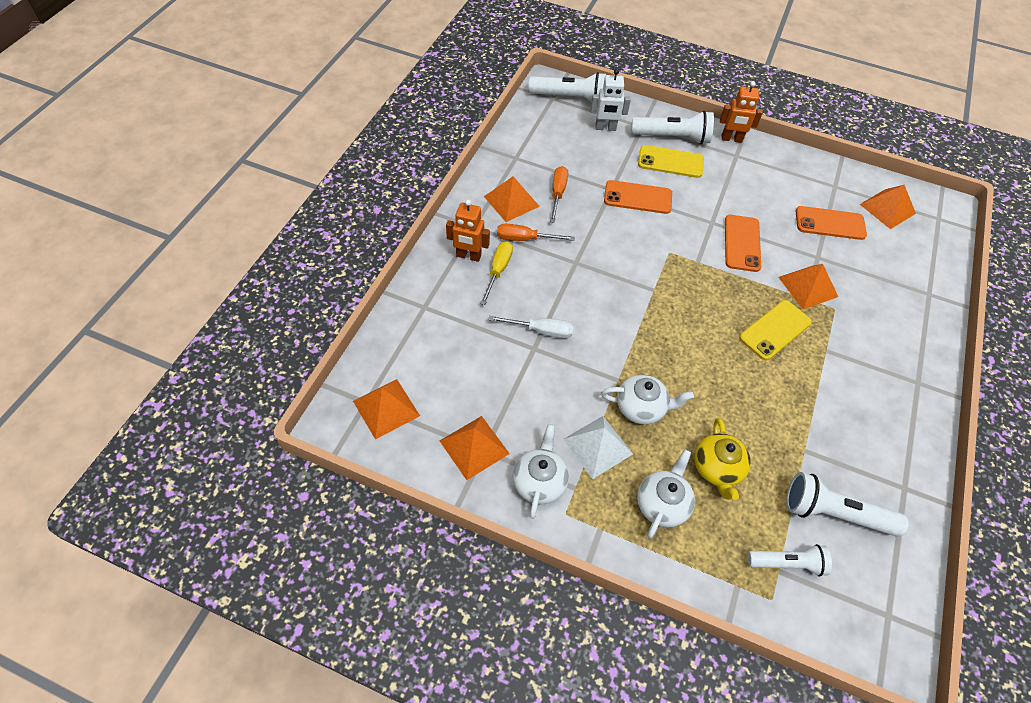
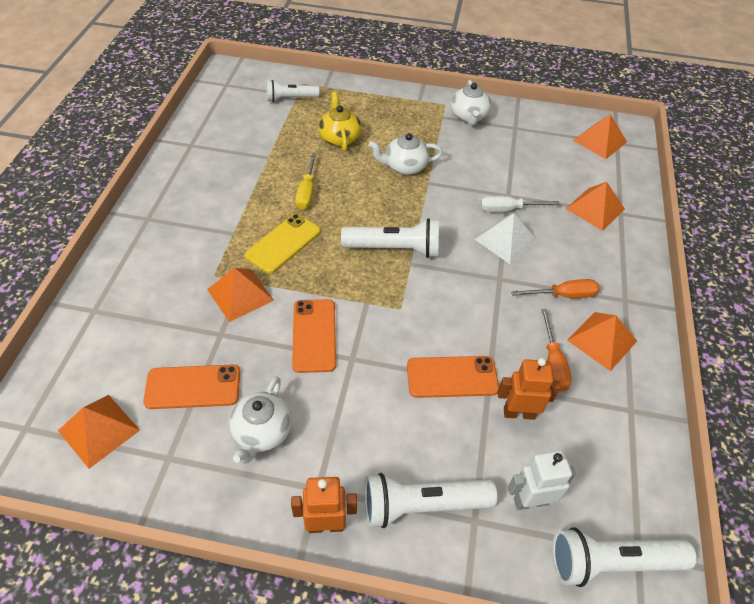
camera: 170 degrees right, 5 degrees down
(468, 256) = (610, 266): orange robot -> orange robot (518, 413)
(474, 447) = (523, 128): orange pyramid -> orange pyramid (595, 209)
(498, 271) = (573, 256): yellow screwdriver -> yellow screwdriver (307, 192)
(598, 446) = (433, 139): white pyramid -> white pyramid (506, 240)
(662, 503) = (379, 116): white teapot -> white teapot (262, 432)
(670, 162) = (418, 451): yellow phone -> none
(834, 513) = (251, 125): white flashlight -> white flashlight (394, 249)

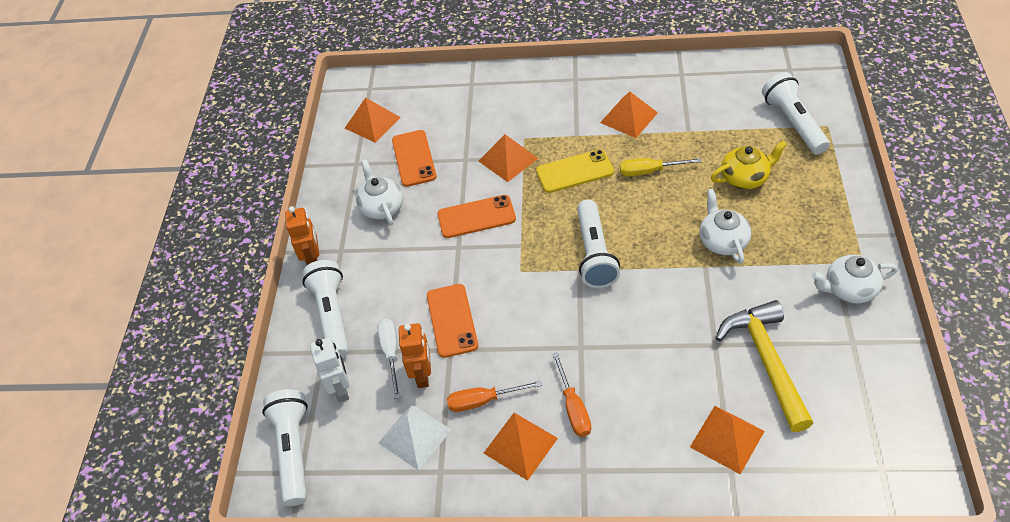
camera: 90 degrees right, 0 degrees up
(262, 432) = (382, 207): white teapot -> white teapot turned 60 degrees clockwise
(283, 243) = (574, 171): yellow phone -> yellow phone turned 45 degrees counterclockwise
(290, 98) = (793, 123): white flashlight -> white flashlight, size x1.51
(506, 240) = (639, 348): white pyramid -> white pyramid (415, 436)
(508, 209) = (690, 346): white screwdriver -> white screwdriver (391, 353)
(527, 172) = (767, 361): none -> yellow hammer
(599, 141) = (874, 445): orange pyramid -> orange pyramid (629, 117)

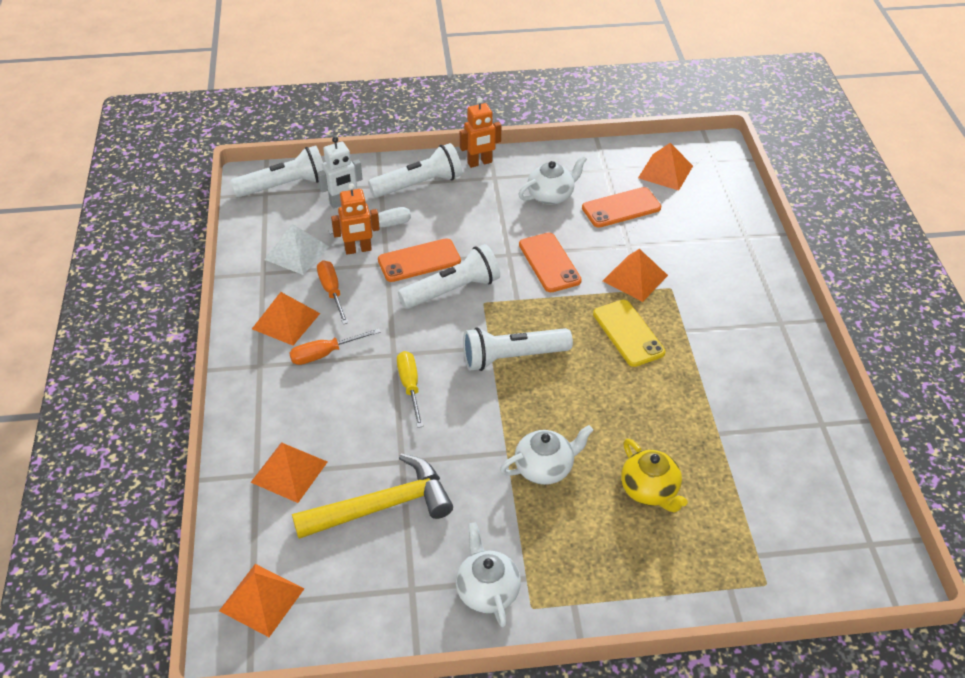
camera: 75 degrees right, 5 degrees down
(629, 117) = (727, 375): orange pyramid -> orange pyramid (262, 599)
(649, 171) = (642, 398): yellow screwdriver -> yellow screwdriver (410, 387)
(793, 123) = (761, 544): white flashlight -> white flashlight (452, 290)

